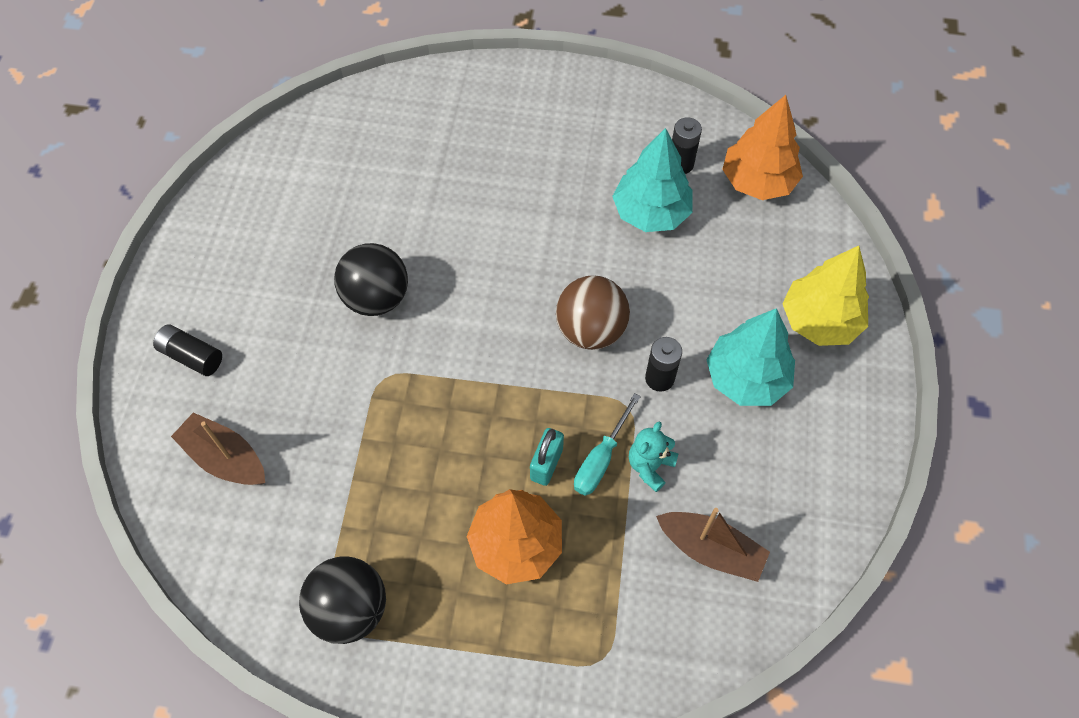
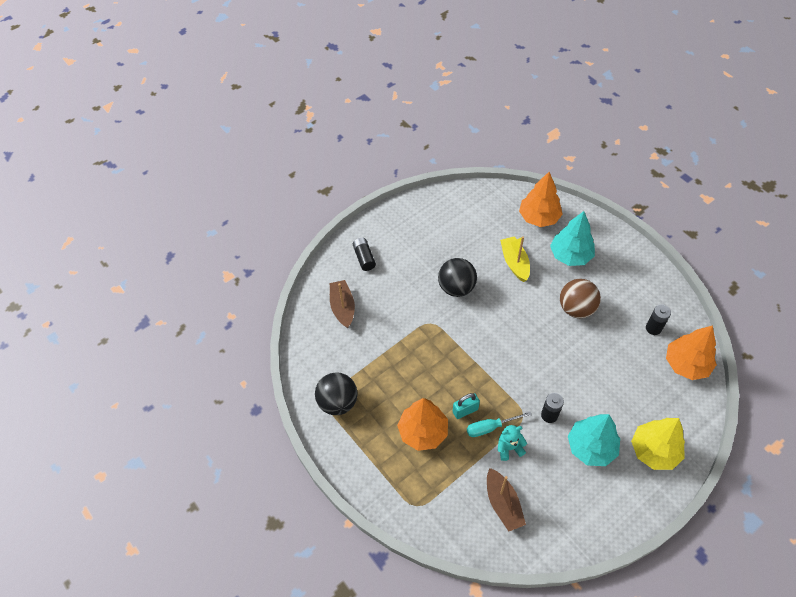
camera: 45 degrees right, 5 degrees down
(404, 117) = (539, 217): none -> orange tree
(427, 203) = (514, 262): none -> yellow boat
(591, 330) = (537, 370): brown ball -> brown ball (576, 308)
(651, 213) = (616, 340): turquoise tree -> turquoise tree (570, 255)

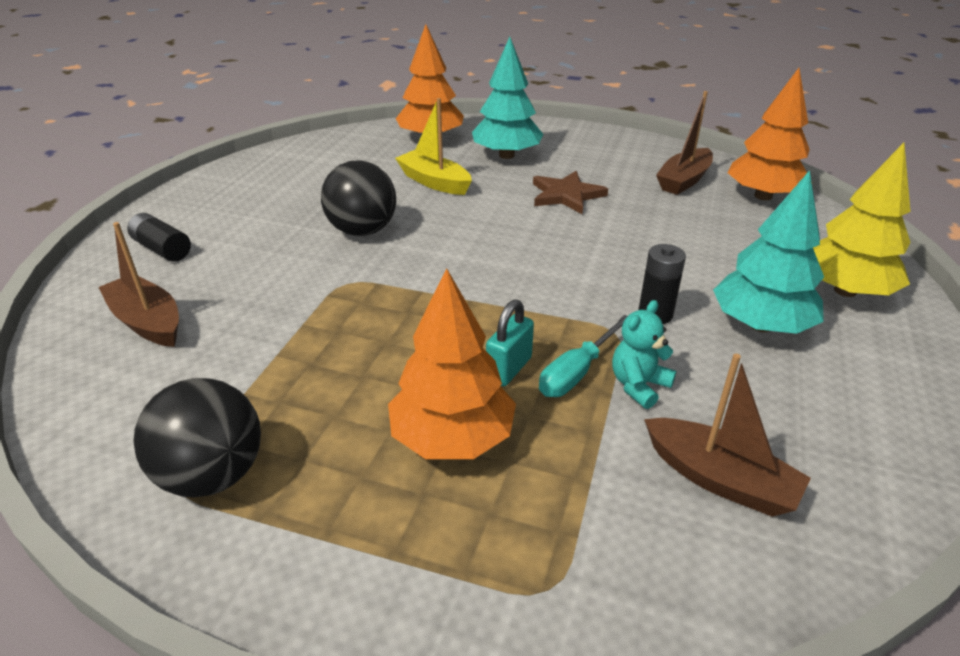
camera: 35 degrees left, 20 degrees down
(576, 308) = (566, 195): brown ball -> brown star
(653, 328) = (684, 180): black battery -> brown boat

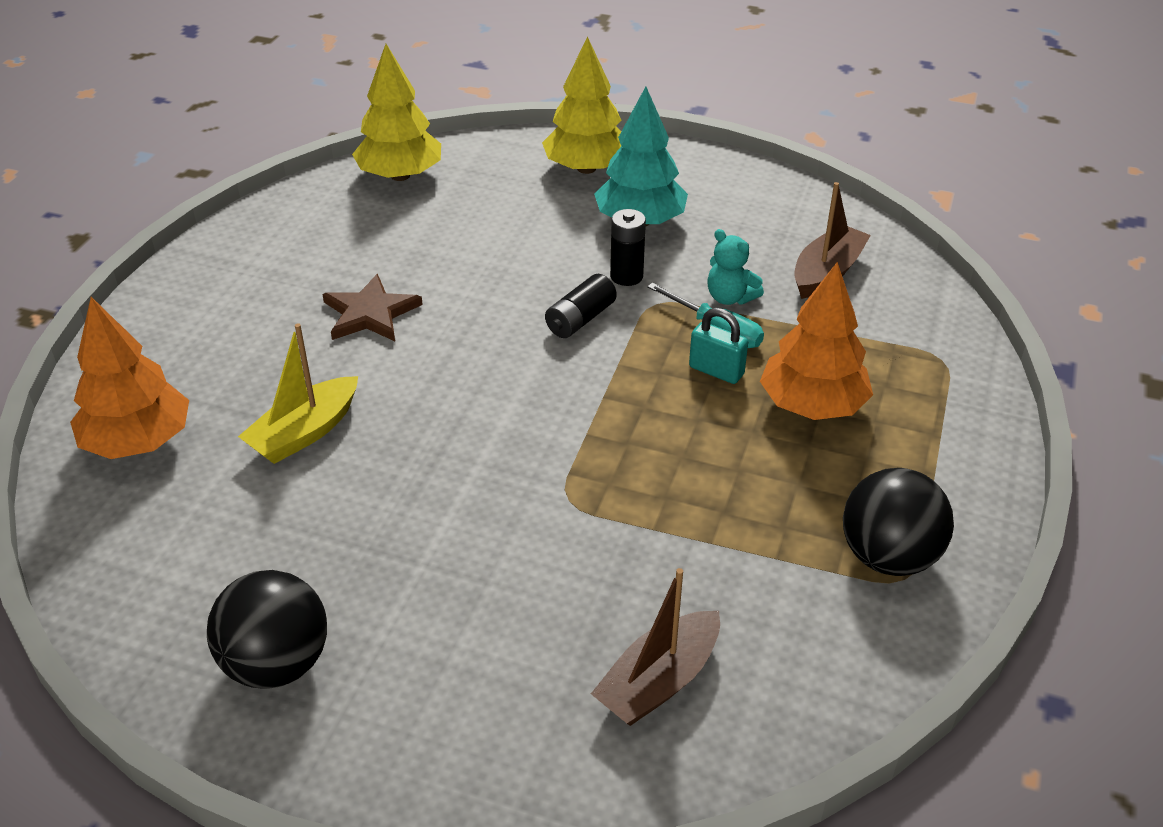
camera: 90 degrees left, 5 degrees up
(162, 249) = (472, 721): black battery -> black battery (580, 319)
(362, 231) = (441, 497): black ball -> black ball (277, 663)
(506, 155) = (232, 360): turquoise tree -> none
(684, 180) = (350, 221): brown boat -> none
(763, 196) = (400, 175): orange tree -> yellow tree

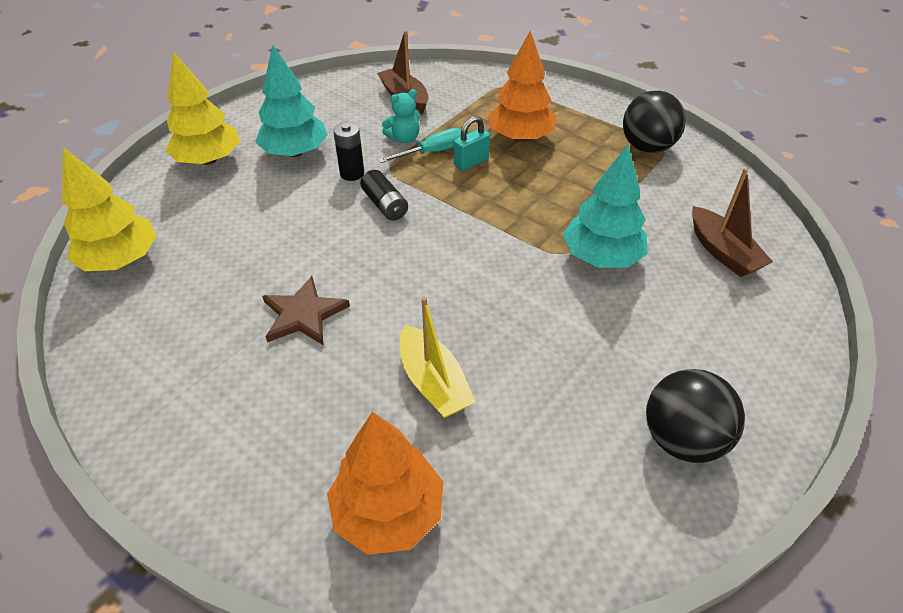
camera: 70 degrees left, 5 degrees up
(578, 540) = (601, 257): none -> turquoise tree

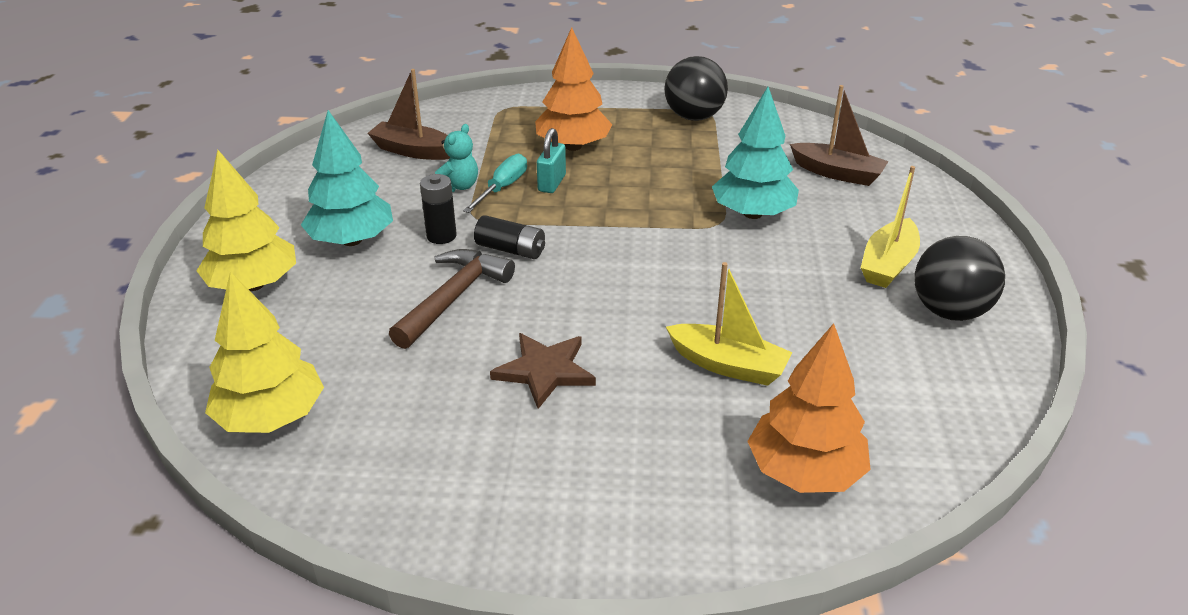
camera: 35 degrees left, 10 degrees down
(308, 226) = (453, 298): none -> brown hammer
(673, 362) = (888, 264): none -> yellow boat

